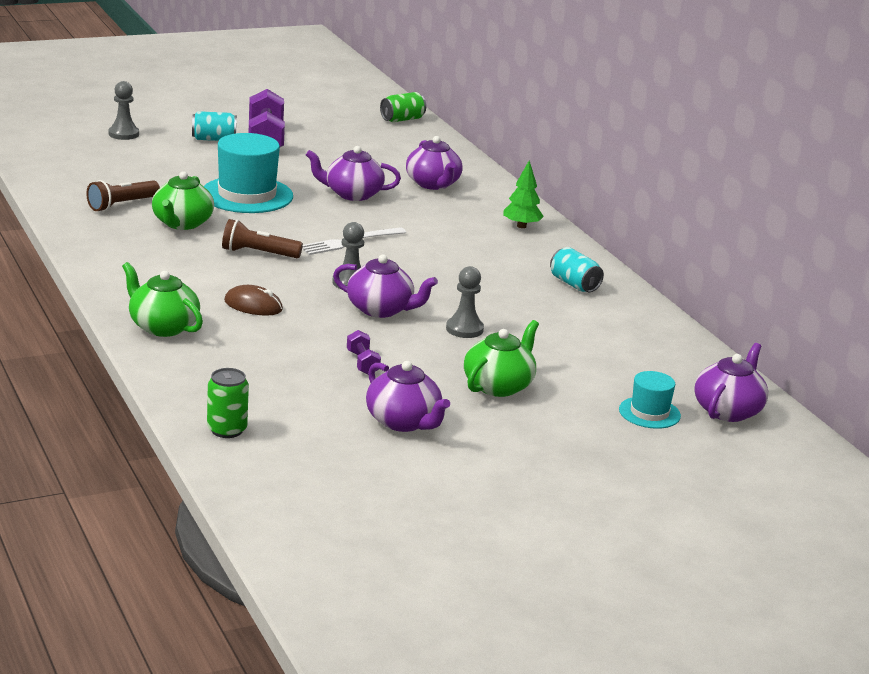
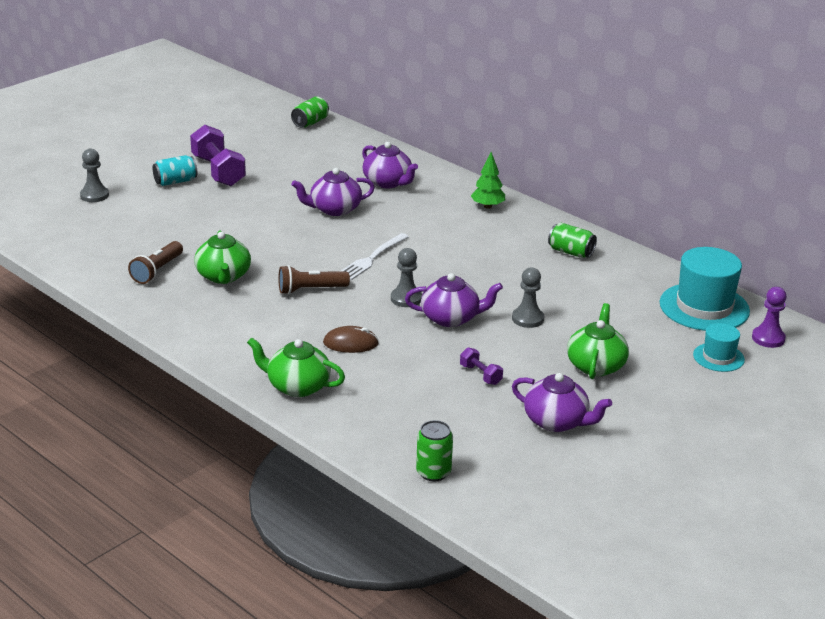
camera: 20 degrees left, 5 degrees up
(247, 195) = (251, 233): turquoise hat -> turquoise hat (704, 307)
(574, 284) = (571, 252): turquoise can -> green can
(728, 410) = (768, 338): purple teapot -> purple pawn

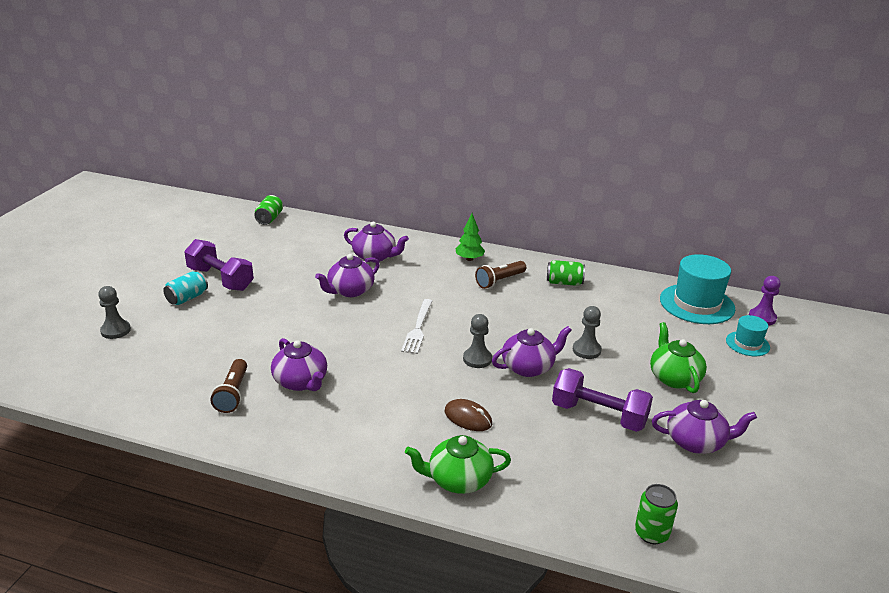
camera: 25 degrees left, 0 degrees up
(223, 276) = (301, 382): green teapot -> purple teapot
(310, 290) = (390, 373): brown flashlight -> brown flashlight (499, 281)
(350, 343) = (468, 418): brown mouse -> brown mouse turned 60 degrees clockwise
(480, 375) = (599, 415): purple dumbbell -> purple dumbbell, size x2.10

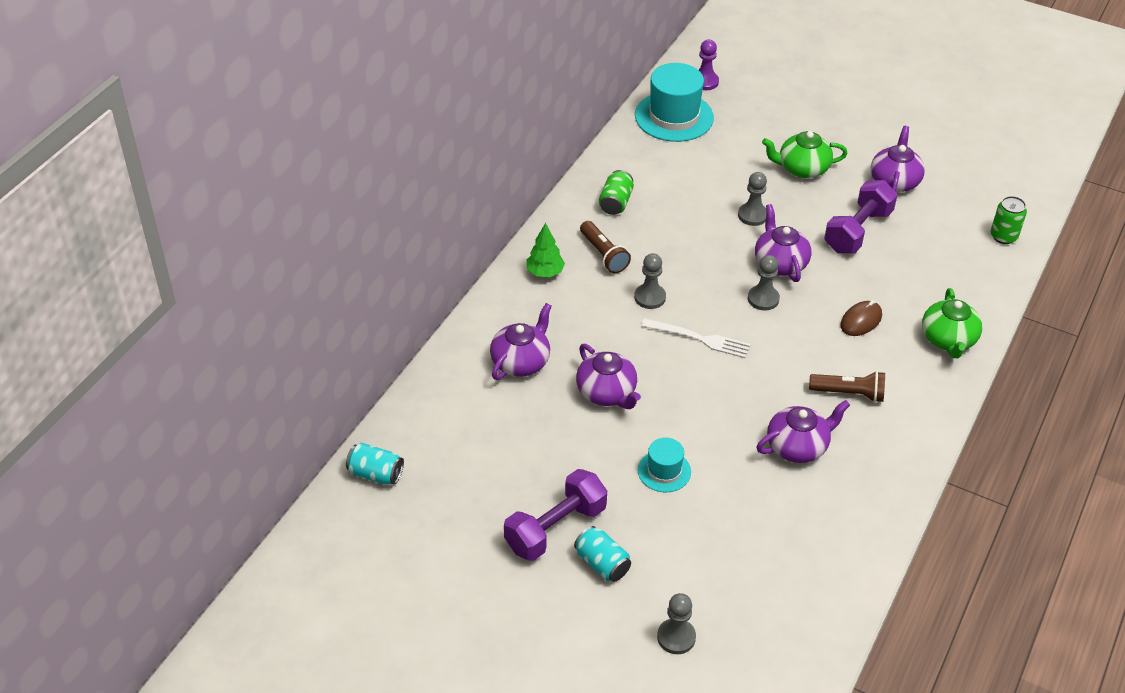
camera: 80 degrees left, 15 degrees up
(232, 394) = (818, 507): brown flashlight -> brown flashlight (849, 393)
(269, 219) = (376, 474): green can -> turquoise can
(458, 303) = (650, 297): none -> grey pawn
(747, 344) = (749, 105): turquoise hat -> turquoise hat (664, 471)

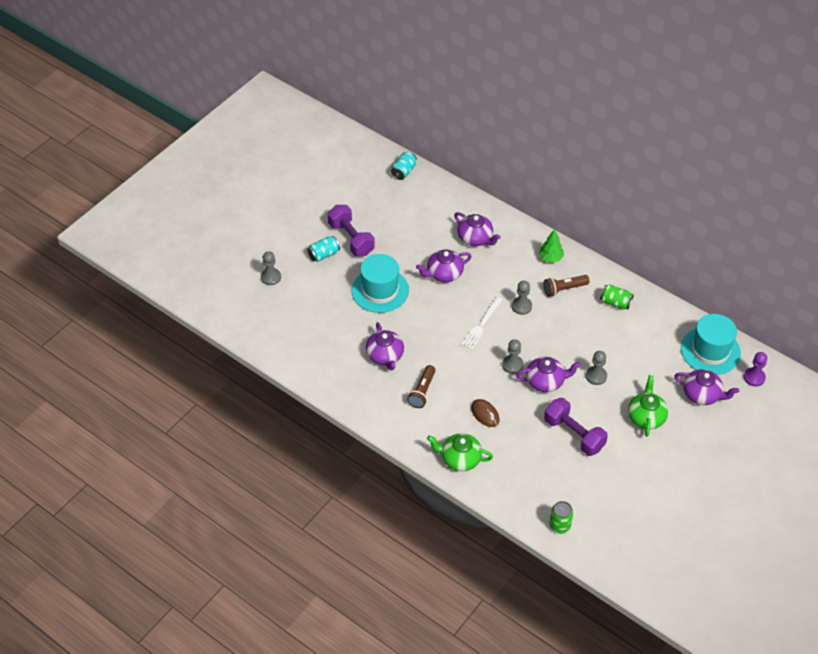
camera: 100 degrees right, 5 degrees up
(664, 471) = (380, 290): turquoise hat -> turquoise hat, size x1.86
(894, 181) = (628, 472): purple teapot -> purple teapot (702, 395)

